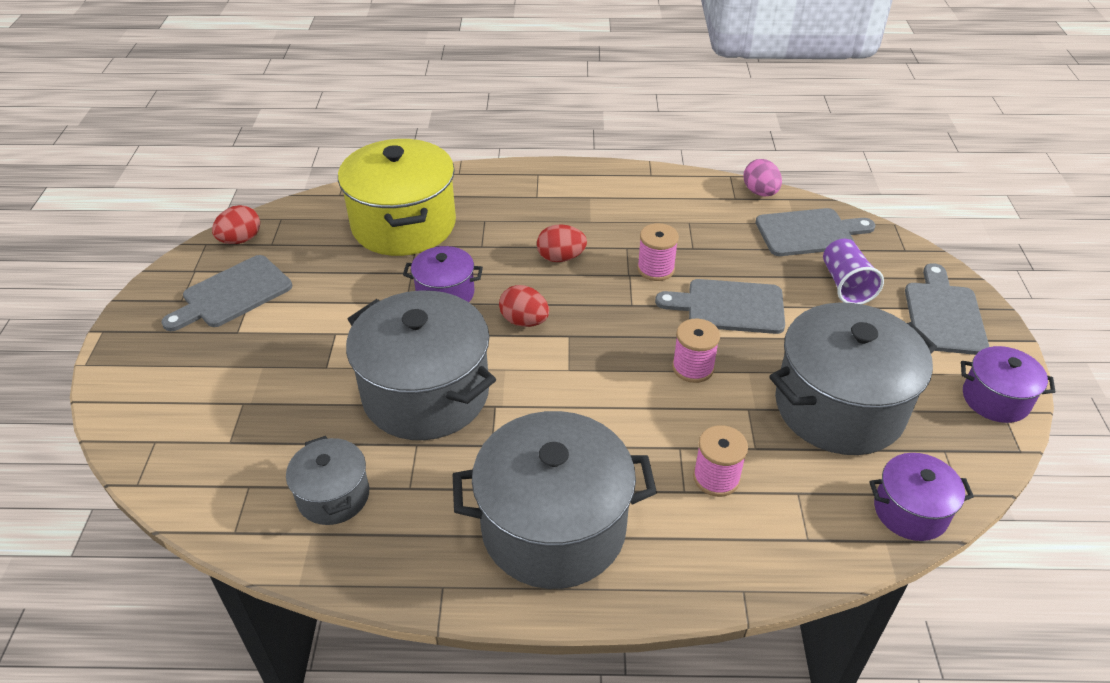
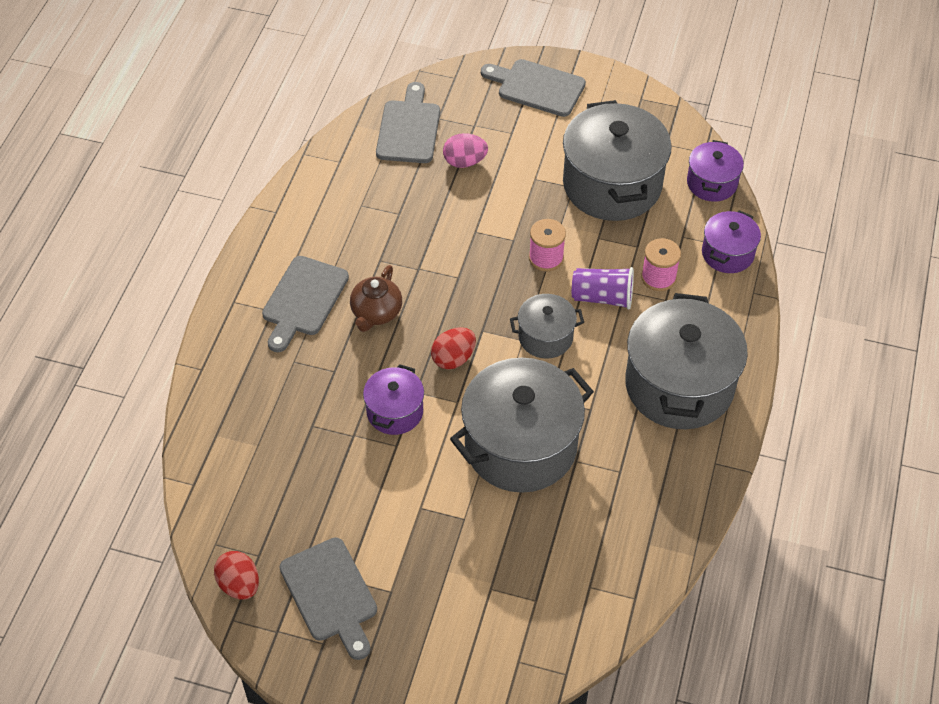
camera: 75 degrees left, 10 degrees up
(333, 496) = (615, 525): grey pot -> grey pot (545, 337)
(404, 225) = (273, 431): yellow pot -> none
(561, 258) = (376, 312): red egg -> brown teapot
(655, 269) = (418, 248): pink spool -> none
(729, 306) = (483, 213): grey cutting board -> grey cutting board (303, 300)
(760, 192) = (338, 141): pink egg -> pink egg (464, 162)
(845, 285) = (483, 130): purple cup -> purple cup (602, 297)
(995, 399) = (629, 97): purple pot -> purple pot (727, 253)

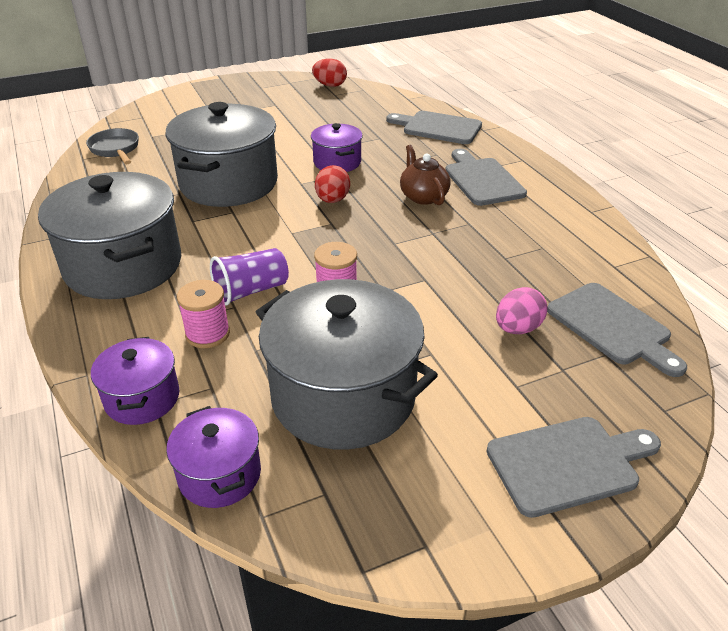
camera: 140 degrees right, 15 degrees down
(330, 594) = (277, 98): grey cutting board -> grey cutting board (438, 127)
(545, 337) = (274, 242): grey pot -> none
(590, 595) = (115, 149): none -> grey pan

